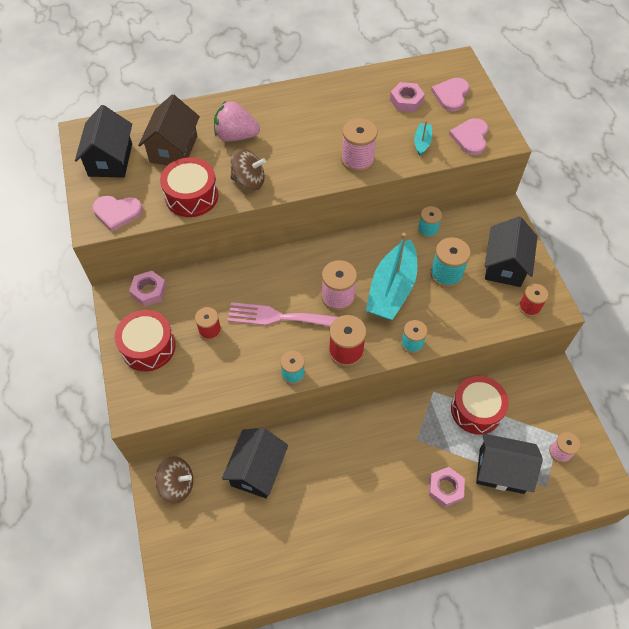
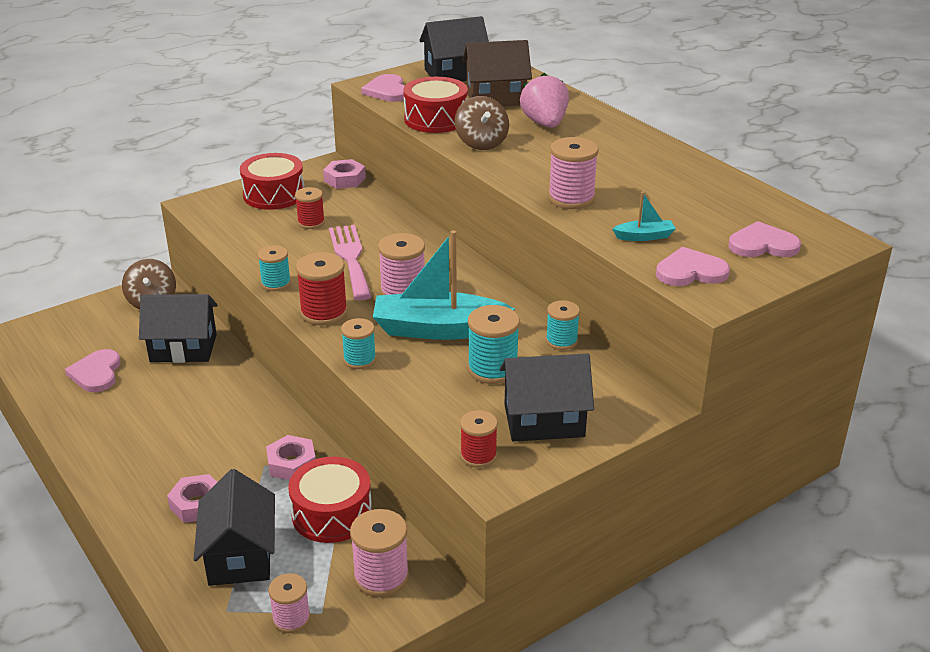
camera: 70 degrees right, 25 degrees down
(265, 541) = (96, 373): none -> pink heart
(406, 101) = (714, 214): pink nut -> pink nut (292, 463)
(536, 397) = (381, 576): none -> pink spool

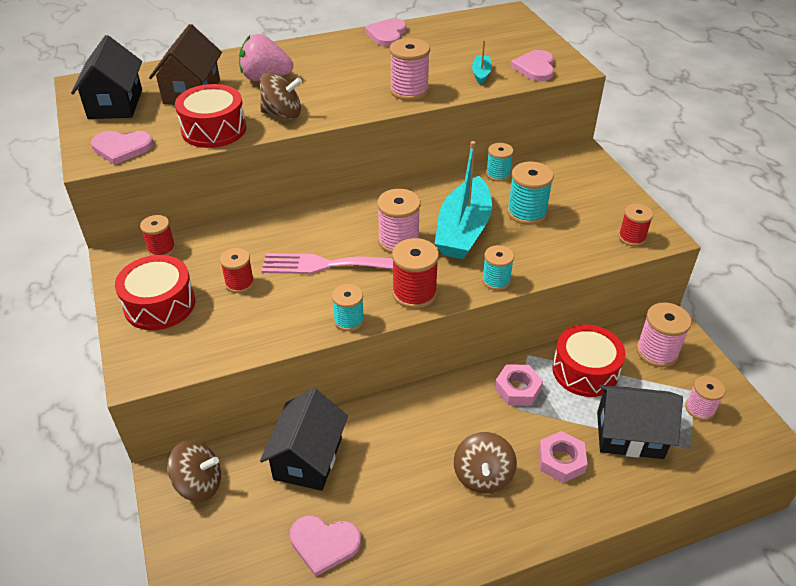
camera: 75 degrees left, 10 degrees up
(173, 452) = (483, 476): none -> brown spinning top
(344, 179) = (161, 249): pink nut -> red spool
(544, 420) = (594, 201): black house -> none
(762, 244) = (507, 37): pink heart -> pink heart (387, 34)

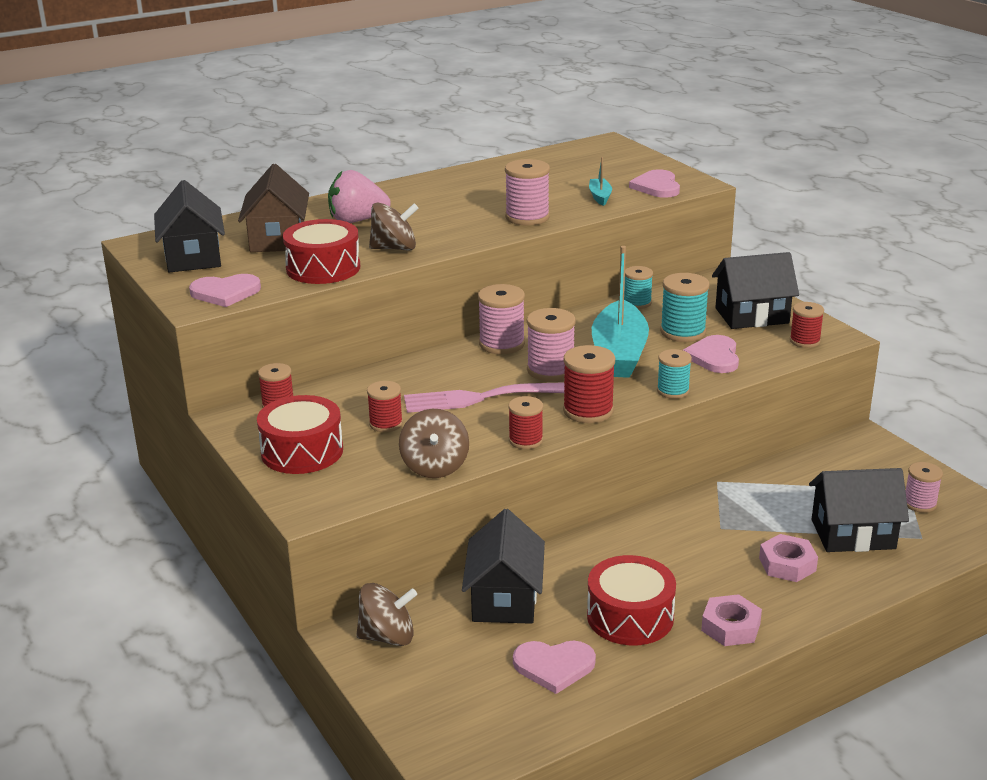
camera: 10 degrees left, 15 degrees down
(349, 320) = (525, 440): turquoise spool -> red spool
(387, 34) = (476, 172): pink heart -> pink heart (714, 357)
(483, 476) = (707, 588): brown spinning top -> brown spinning top (435, 466)
(517, 389) = (717, 511): pink nut -> pink nut (730, 627)
(585, 371) = (785, 487): red drum -> red drum (630, 617)
(593, 202) = (752, 316): none -> black house
(657, 352) = (858, 462): pink spool -> pink spool (501, 344)

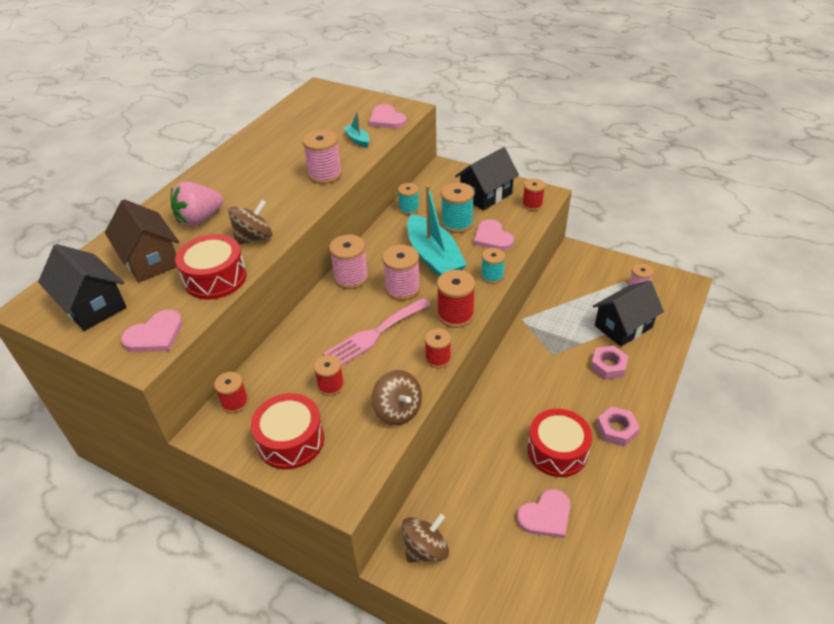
camera: 30 degrees left, 15 degrees up
(504, 599) = (474, 475): black house -> none

